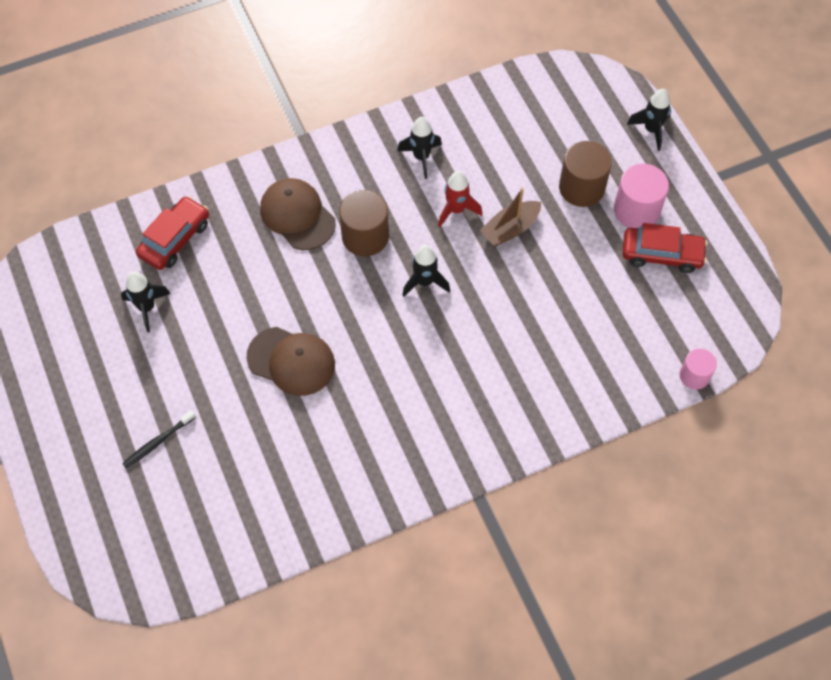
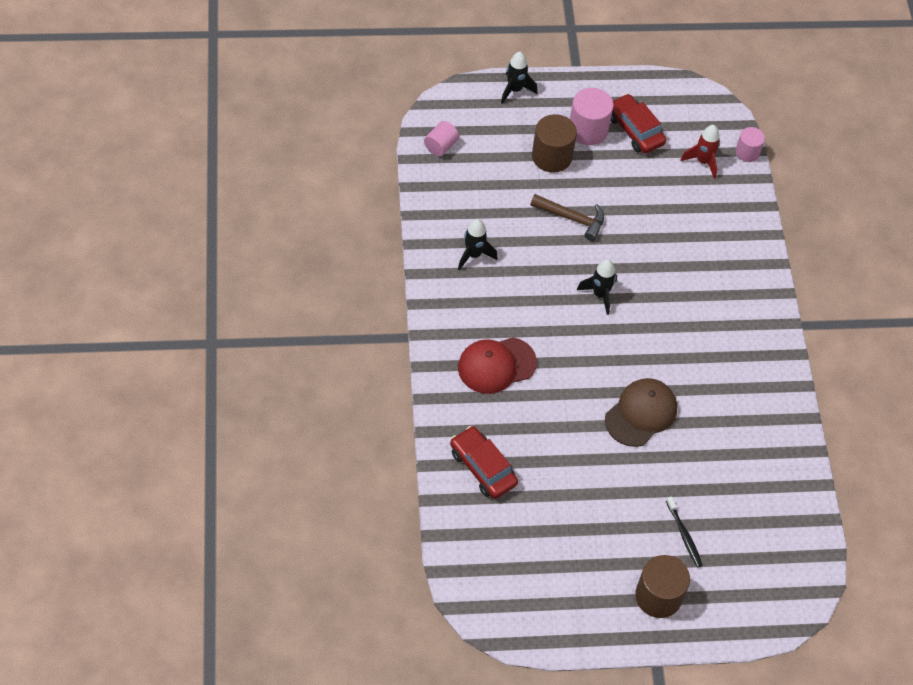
camera: 75 degrees left, 5 degrees down
(147, 308) = (547, 509): black rocket -> none
(297, 215) = (496, 365): brown cap -> red cap
(365, 236) = (538, 322): brown cylinder -> brown cylinder (658, 596)
(456, 210) = (538, 249): red rocket -> red rocket (703, 162)
(510, 229) = (572, 218): brown boat -> brown hammer
(542, 89) = (441, 146): none -> pink cylinder
(662, 254) = (635, 130): red car -> red car turned 60 degrees counterclockwise

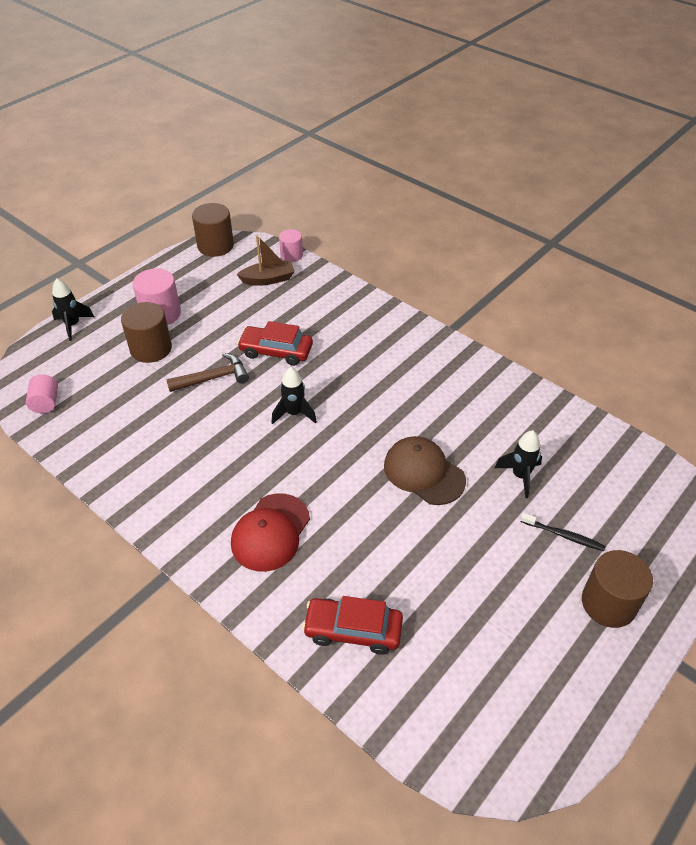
camera: 40 degrees left, 10 degrees down
(473, 255) = (159, 462): black rocket -> black rocket (520, 476)
(635, 130) = (197, 292): red car -> red car (276, 351)
(641, 413) = (424, 472): brown cap -> brown cap turned 45 degrees counterclockwise
(694, 94) = (215, 246): none -> brown cylinder
(703, 162) = (268, 279): red rocket -> brown boat

